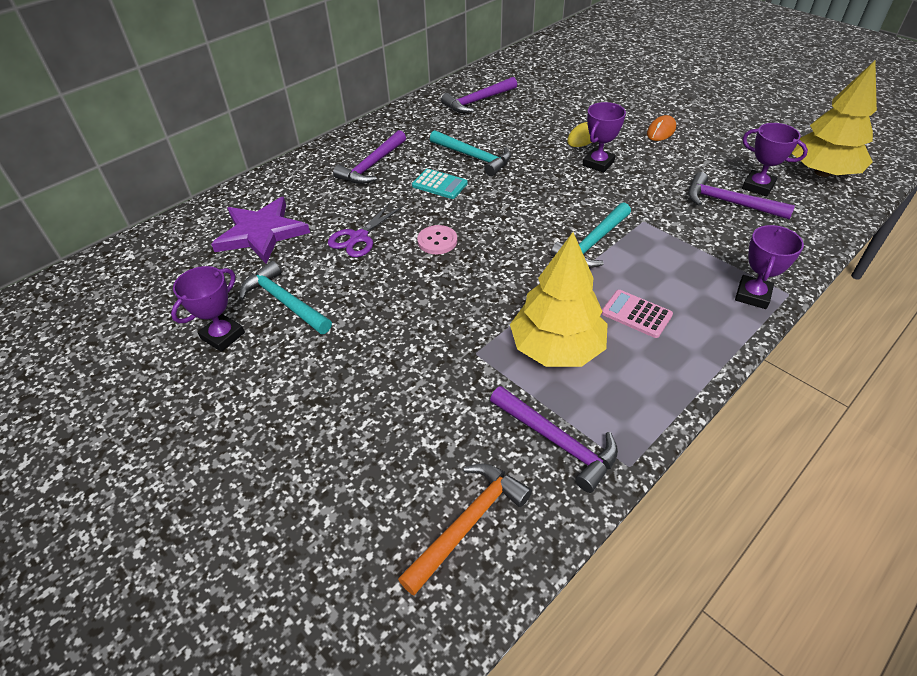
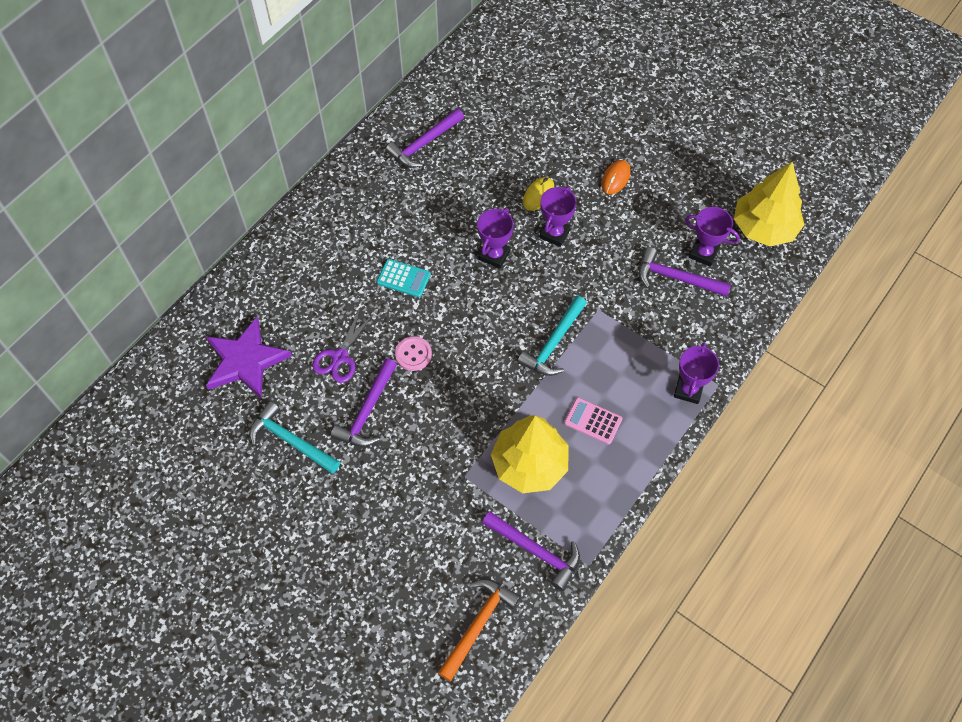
camera: 10 degrees left, 15 degrees up
(223, 336) = (248, 483): purple trophy -> purple trophy (494, 255)
(372, 165) = (331, 257): purple hammer -> purple hammer (367, 411)
(473, 157) = (431, 235): turquoise hammer -> none

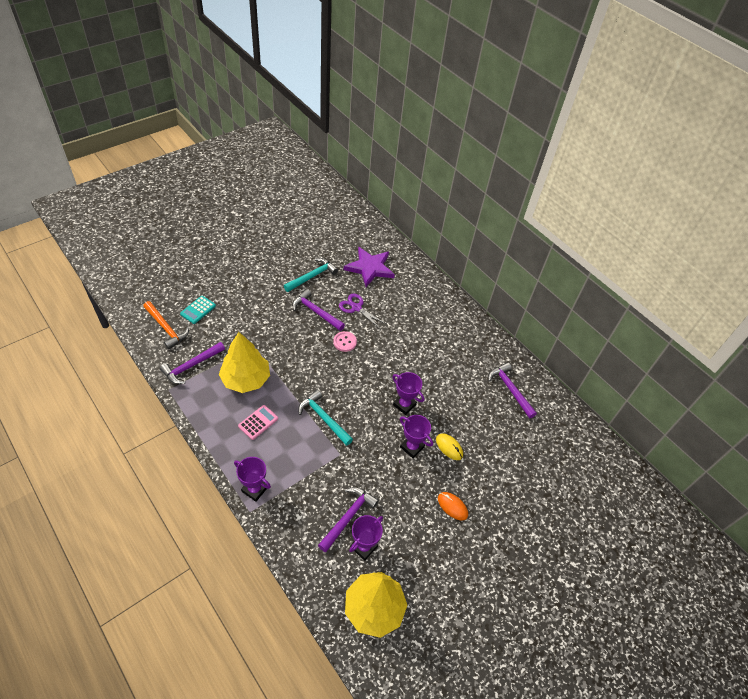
camera: 100 degrees right, 10 degrees down
(403, 278) = (401, 351): turquoise calculator -> turquoise calculator (198, 310)

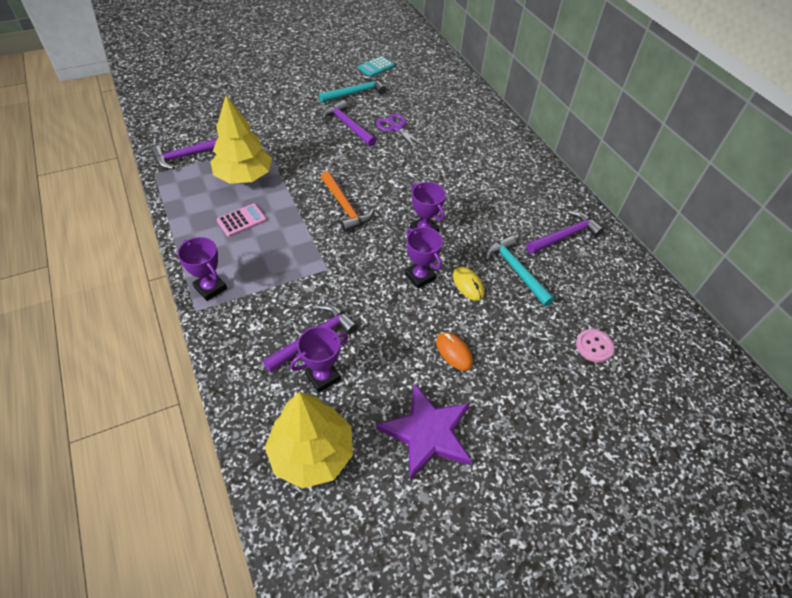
camera: 15 degrees right, 0 degrees up
(166, 328) = (176, 118): orange hammer -> orange hammer (345, 207)
(198, 310) = (217, 106): turquoise calculator -> turquoise calculator (376, 67)
(324, 418) = (320, 228): turquoise hammer -> turquoise hammer (516, 270)
(345, 342) = (372, 158): pink button -> pink button (594, 346)
(370, 268) = (424, 94): purple star -> purple star (427, 432)
(510, 389) = (565, 236): purple hammer -> purple hammer turned 75 degrees clockwise

